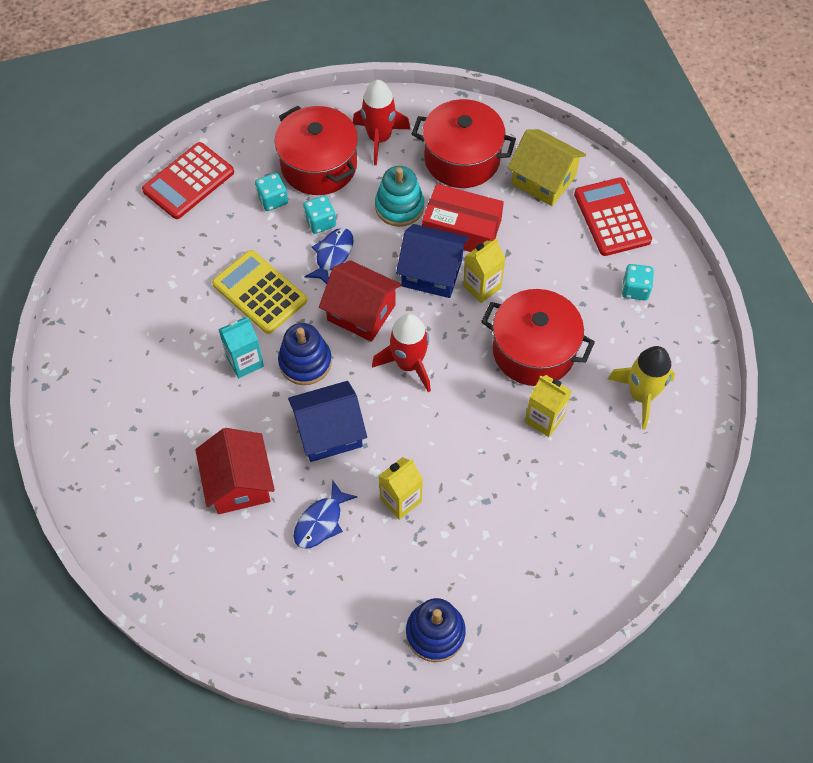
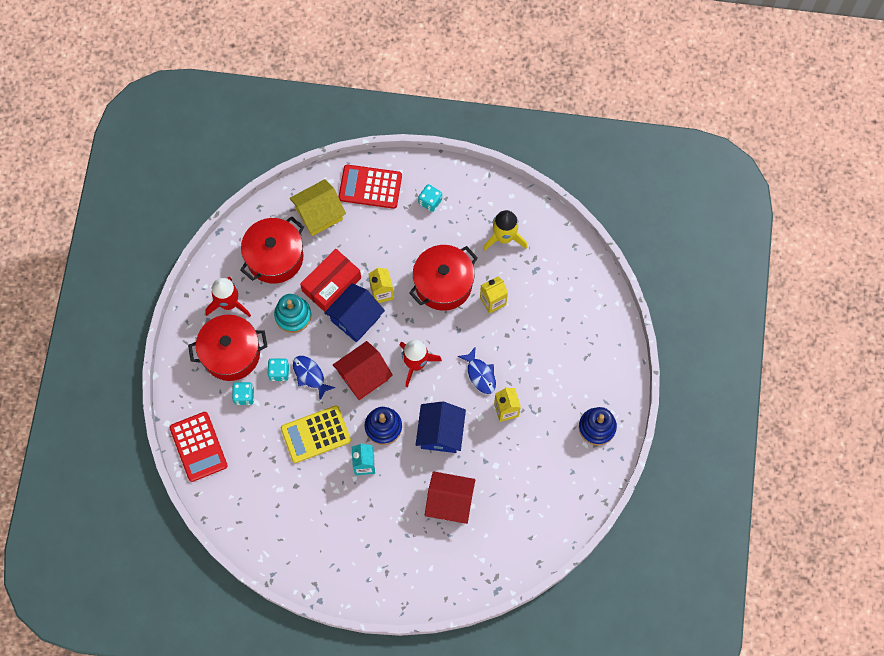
camera: 65 degrees left, 10 degrees up
(321, 521) = (498, 463): blue fish -> blue fish (480, 374)

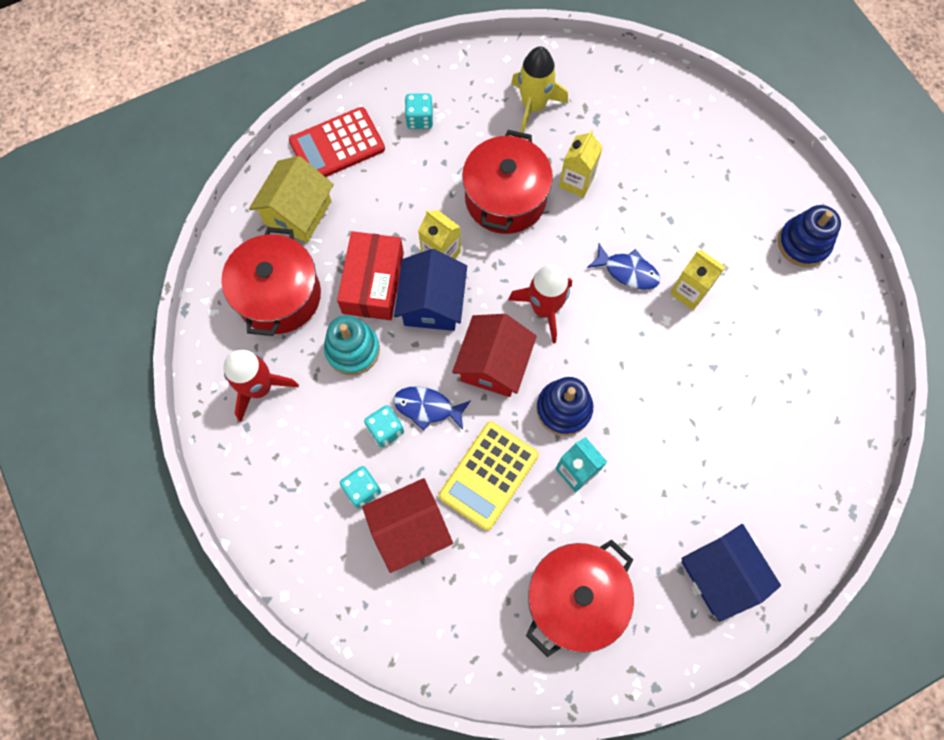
camera: 35 degrees left, 0 degrees up
(198, 446) = (349, 597): red calculator -> none
(231, 353) = (307, 447): red pot -> red pot (574, 598)
(440, 433) = (636, 369): blue house -> blue house (720, 574)
(450, 502) = (712, 444): red house -> red house (410, 529)

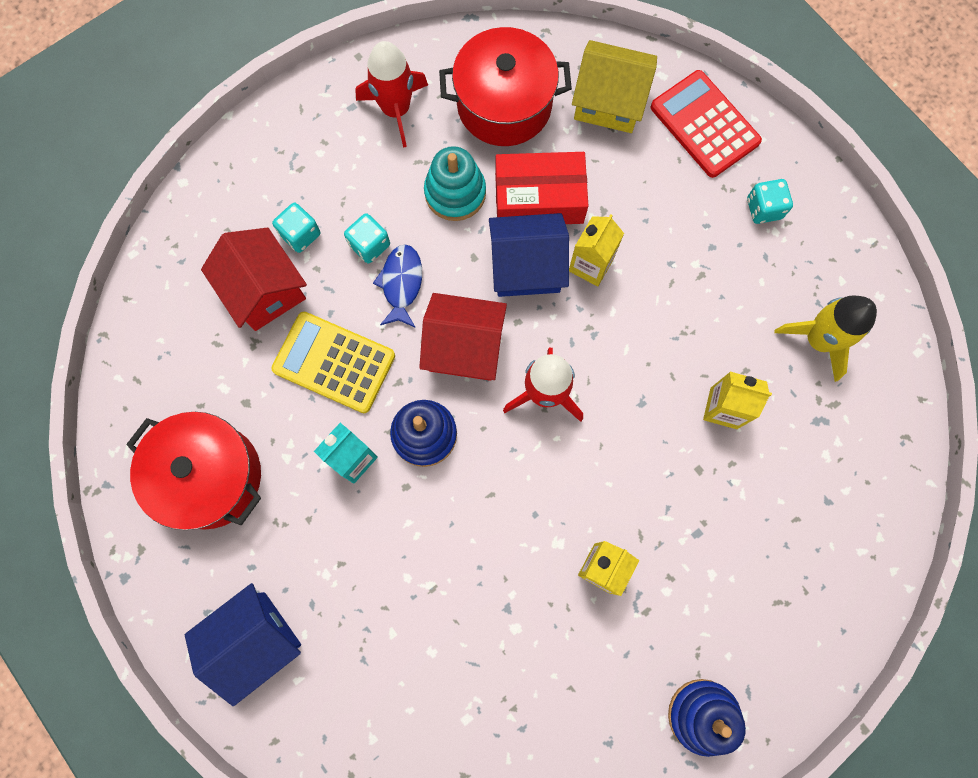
camera: 80 degrees right, 5 degrees up
(505, 198) = (679, 326): red pot -> none
(627, 271) = (613, 487): blue fish -> none

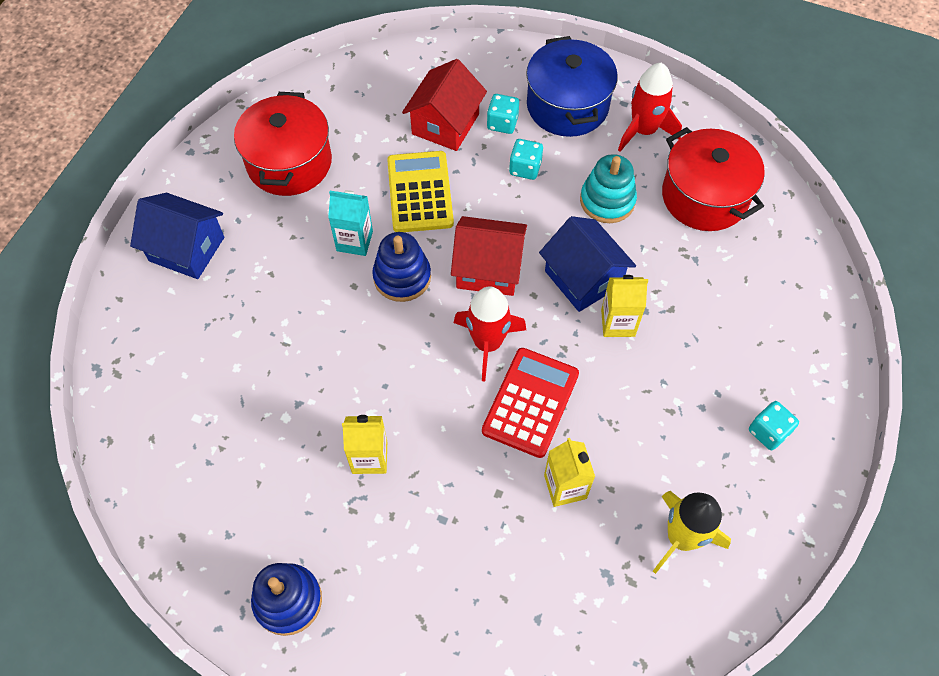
camera: 60 degrees right, 15 degrees down
(320, 160) = (567, 106): none -> blue pot
(401, 284) = (509, 203): blue fish -> none
(464, 347) = (488, 269): red house -> red house turned 60 degrees counterclockwise
(539, 198) = (646, 258): red box -> none
(609, 102) = (767, 266): yellow house -> none
(704, 125) = (806, 347): red calculator -> red calculator (530, 402)

